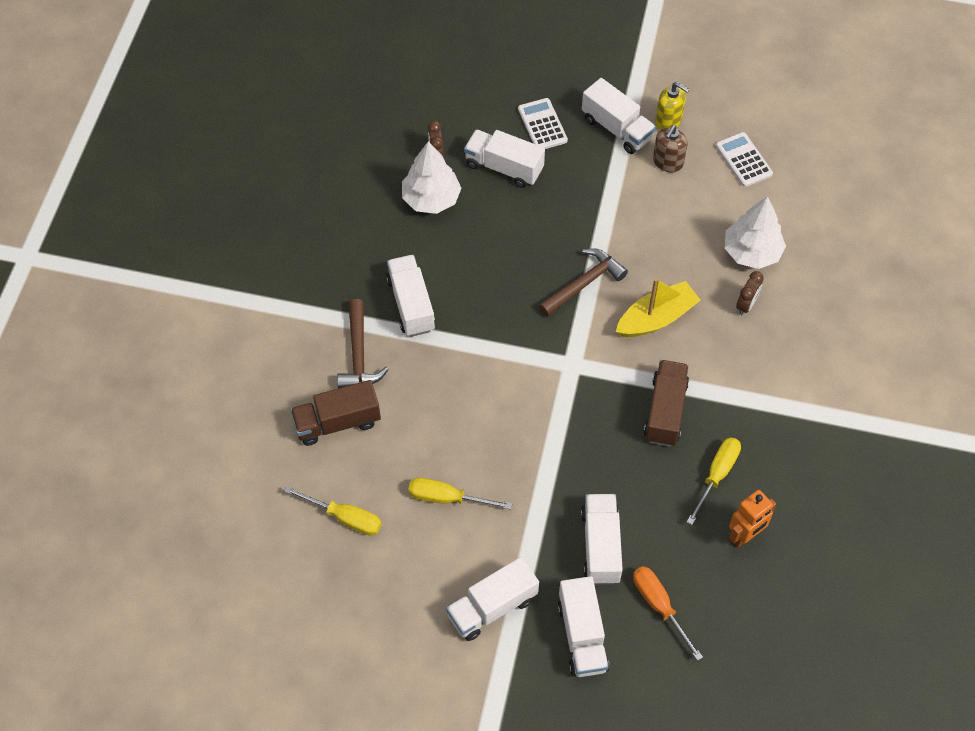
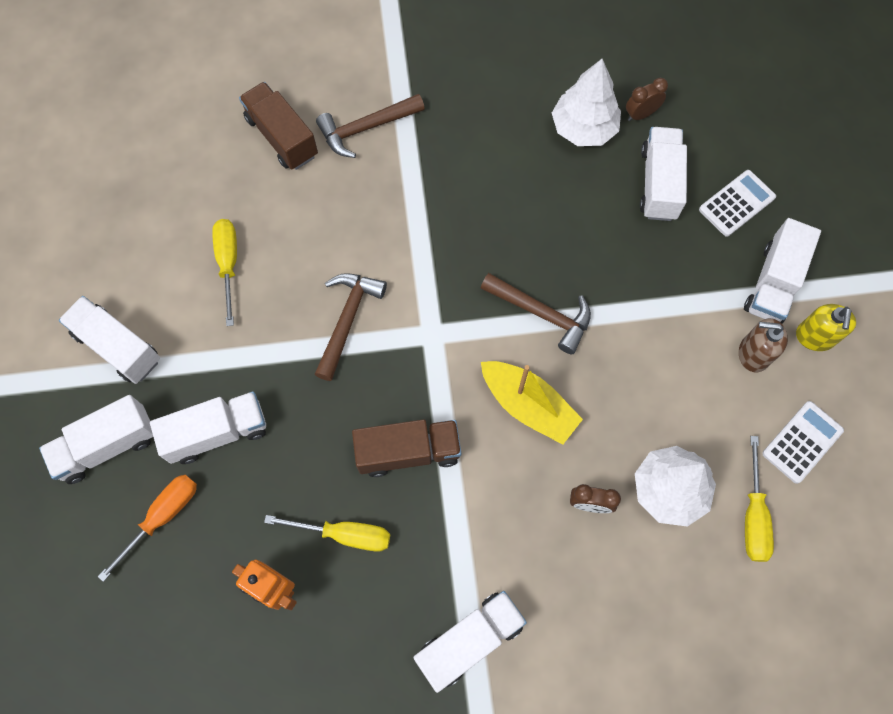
camera: 70 degrees right, 10 degrees up
(345, 517) = (179, 180): yellow screwdriver -> yellow screwdriver (753, 515)
(411, 304) = (444, 154): white truck -> white truck (469, 640)
(536, 421) = (347, 320): none -> brown hammer

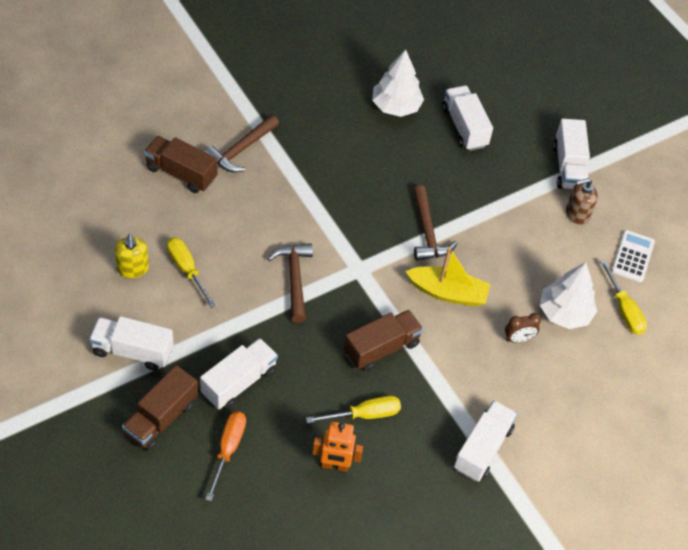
camera: 30 degrees left, 15 degrees down
(107, 446) = (161, 418): white truck -> brown truck
(542, 314) = (427, 232): brown hammer -> brown hammer turned 75 degrees clockwise
(641, 114) = (430, 86): brown clock -> none
(736, 203) = (521, 124): white calculator -> none
(815, 337) = (610, 191): yellow soap dispenser -> yellow soap dispenser (133, 269)

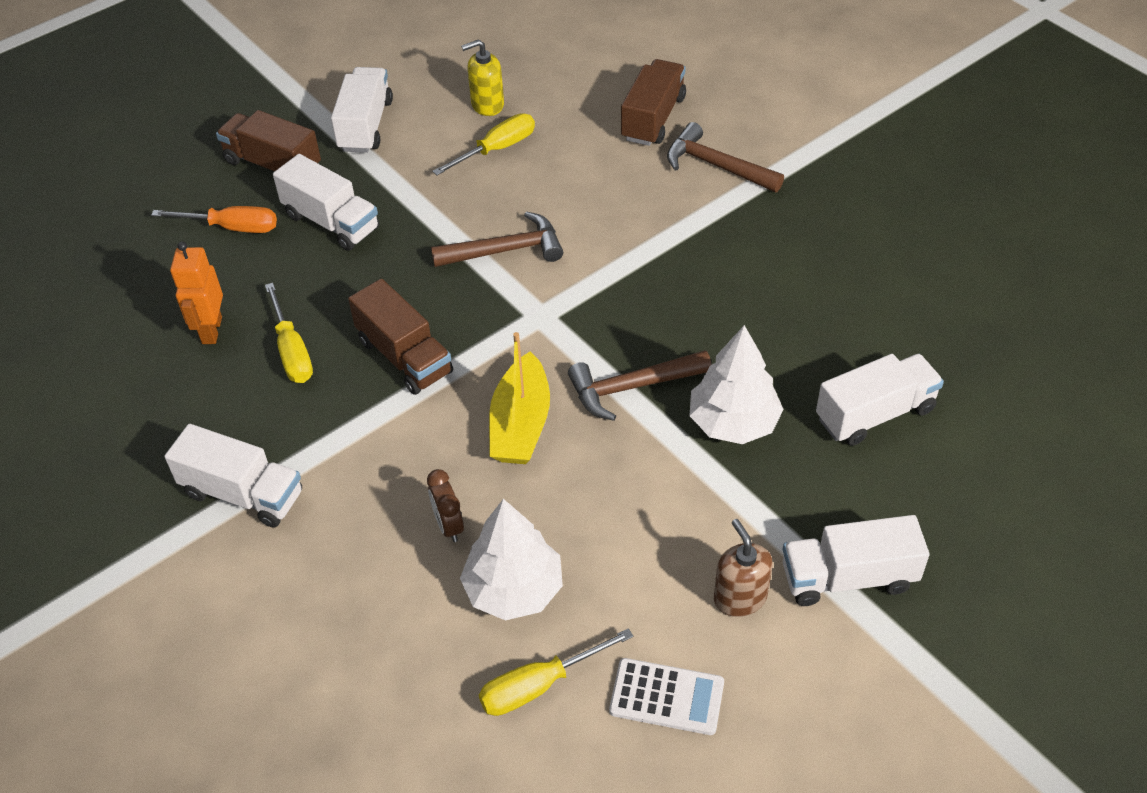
camera: 90 degrees right, 5 degrees down
(396, 106) = (879, 321): white tree -> white tree (733, 423)

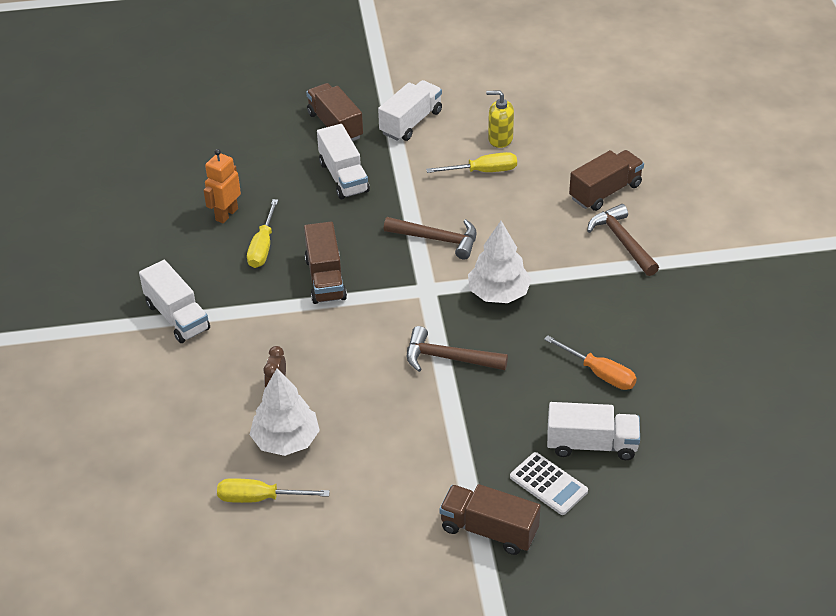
camera: 30 degrees right, 5 degrees down
(232, 227) = (282, 156): orange screwdriver -> orange screwdriver (599, 373)
(520, 424) = (363, 349): yellow boat -> none
(666, 697) = (326, 540): white calculator -> white calculator (548, 484)
(733, 423) = (494, 408): white tree -> white tree (498, 293)
(740, 597) = (413, 509): brown soap dispenser -> none
(848, 577) = (489, 530): white truck -> brown truck

